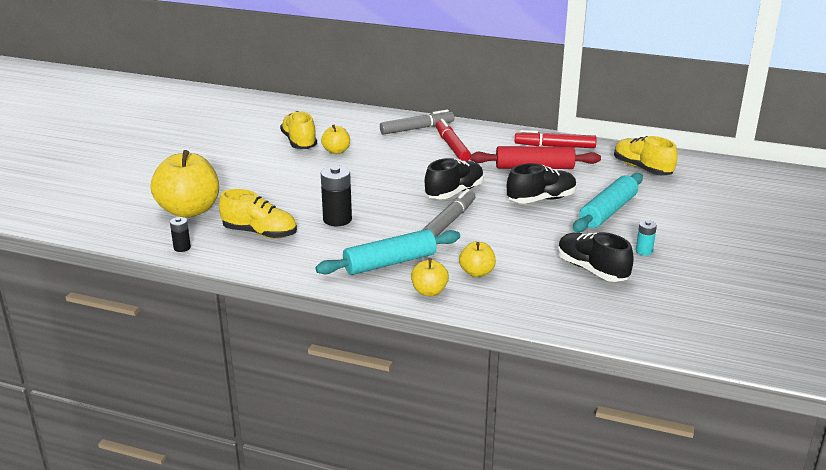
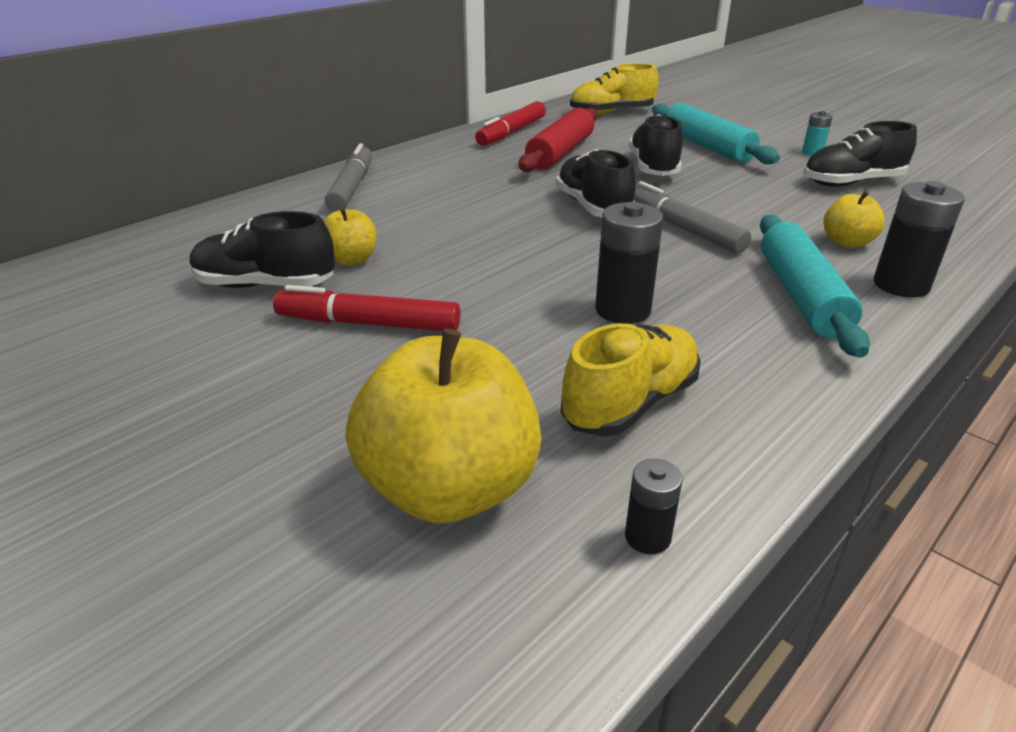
camera: 65 degrees left, 5 degrees up
(299, 142) = (265, 285): yellow shoe -> black shoe
(429, 291) = (901, 285): yellow apple -> black battery
(452, 146) = (443, 180): red marker -> red marker (368, 324)

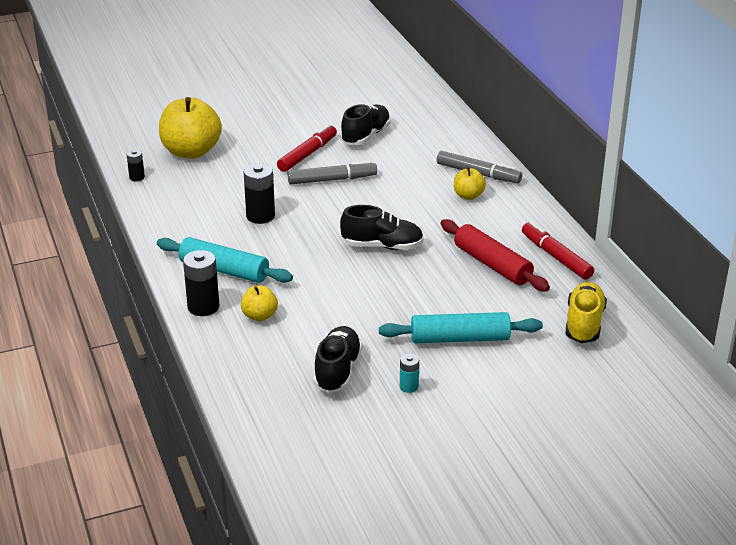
camera: 115 degrees right, 0 degrees up
(351, 260) = (375, 159): yellow apple -> yellow apple (468, 196)
(630, 403) = (197, 195): yellow shoe -> none
(653, 167) = (433, 294): black shoe -> none
(682, 228) = (327, 266): grey marker -> grey marker (332, 180)

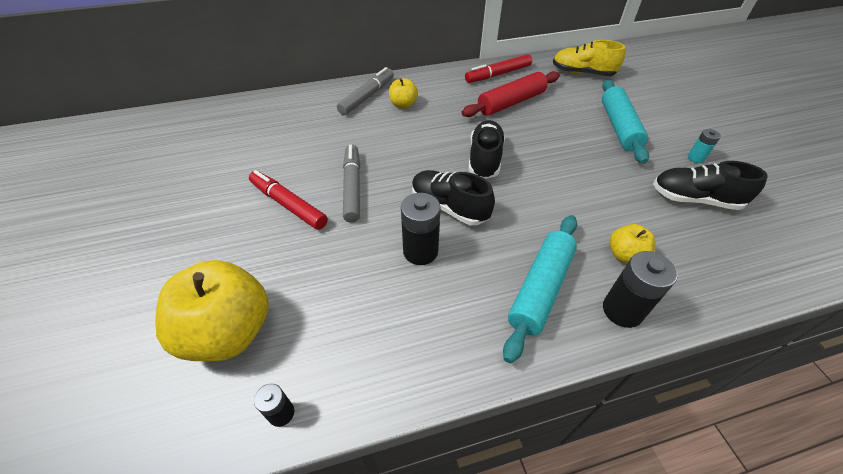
camera: 85 degrees left, 15 degrees up
(366, 136) = (268, 157): black shoe -> black shoe (449, 207)

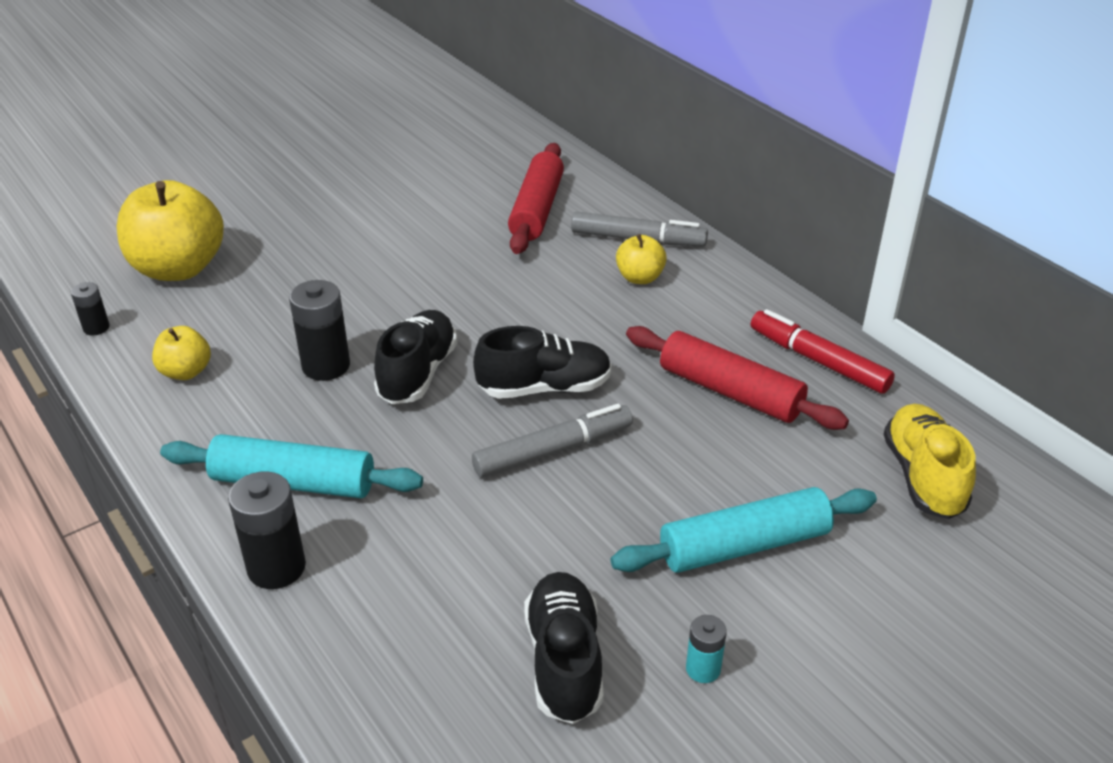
camera: 70 degrees right, 10 degrees down
(288, 205) = (368, 245): red marker -> none
(308, 123) = (536, 209): none -> red rolling pin
(352, 187) = (421, 283): grey marker -> grey marker (553, 450)
(625, 255) = (384, 567): yellow apple -> yellow apple (186, 372)

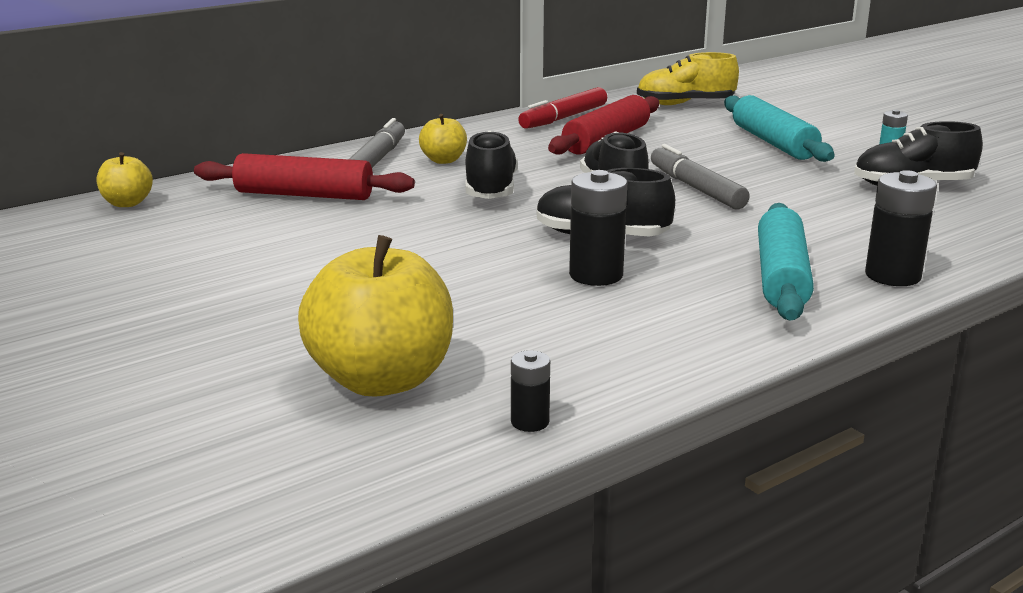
camera: 90 degrees left, 15 degrees down
(186, 372) = (620, 347): yellow apple -> yellow apple (127, 203)
(548, 308) = (490, 190): none -> black shoe

